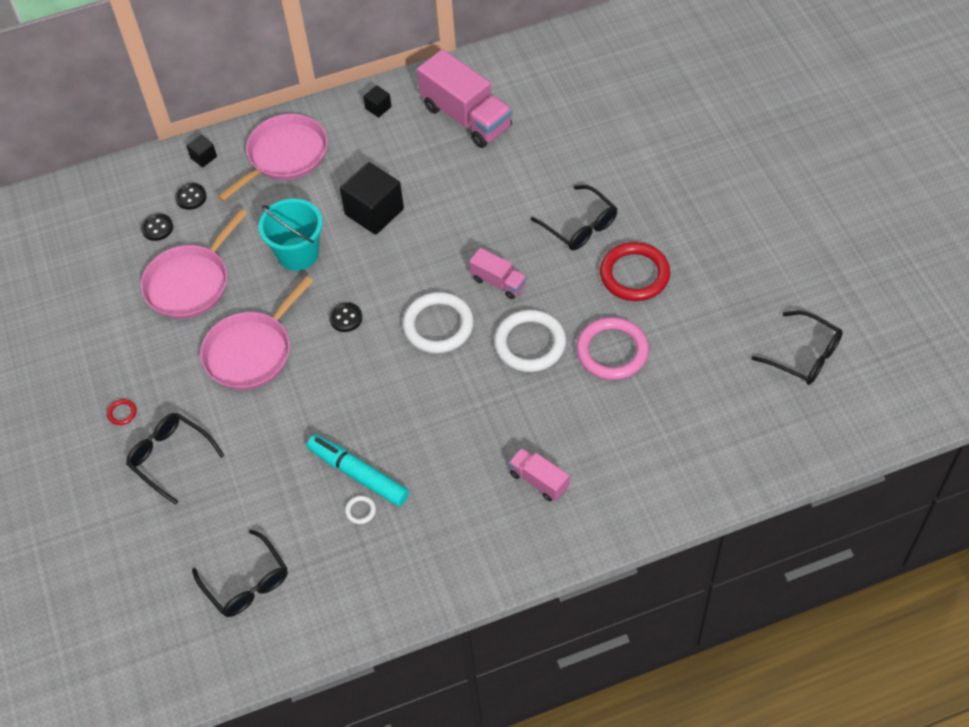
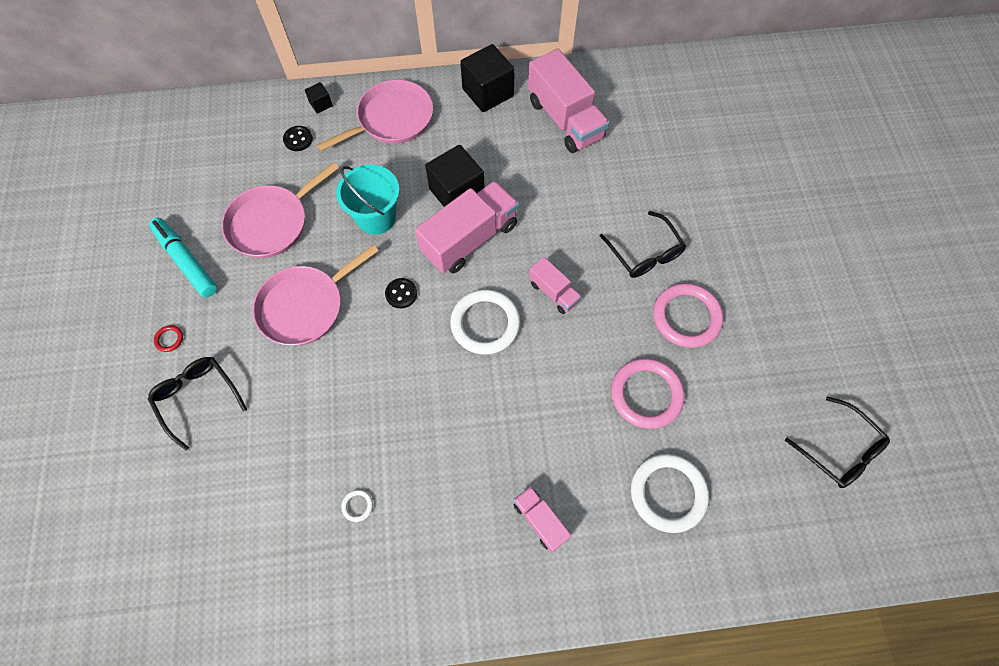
camera: 10 degrees right, 10 degrees up
(157, 228) = (260, 162): black button -> none
(246, 583) = (225, 556): black glasses -> none
(358, 474) = (366, 464): turquoise marker -> turquoise marker (186, 261)
(378, 108) = (488, 92): black cube -> black cube, size x2.14
(400, 252) = (469, 239): none -> pink truck
(530, 344) = (568, 365): white ring -> white ring (668, 493)
(634, 274) = (686, 317): red ring -> pink ring

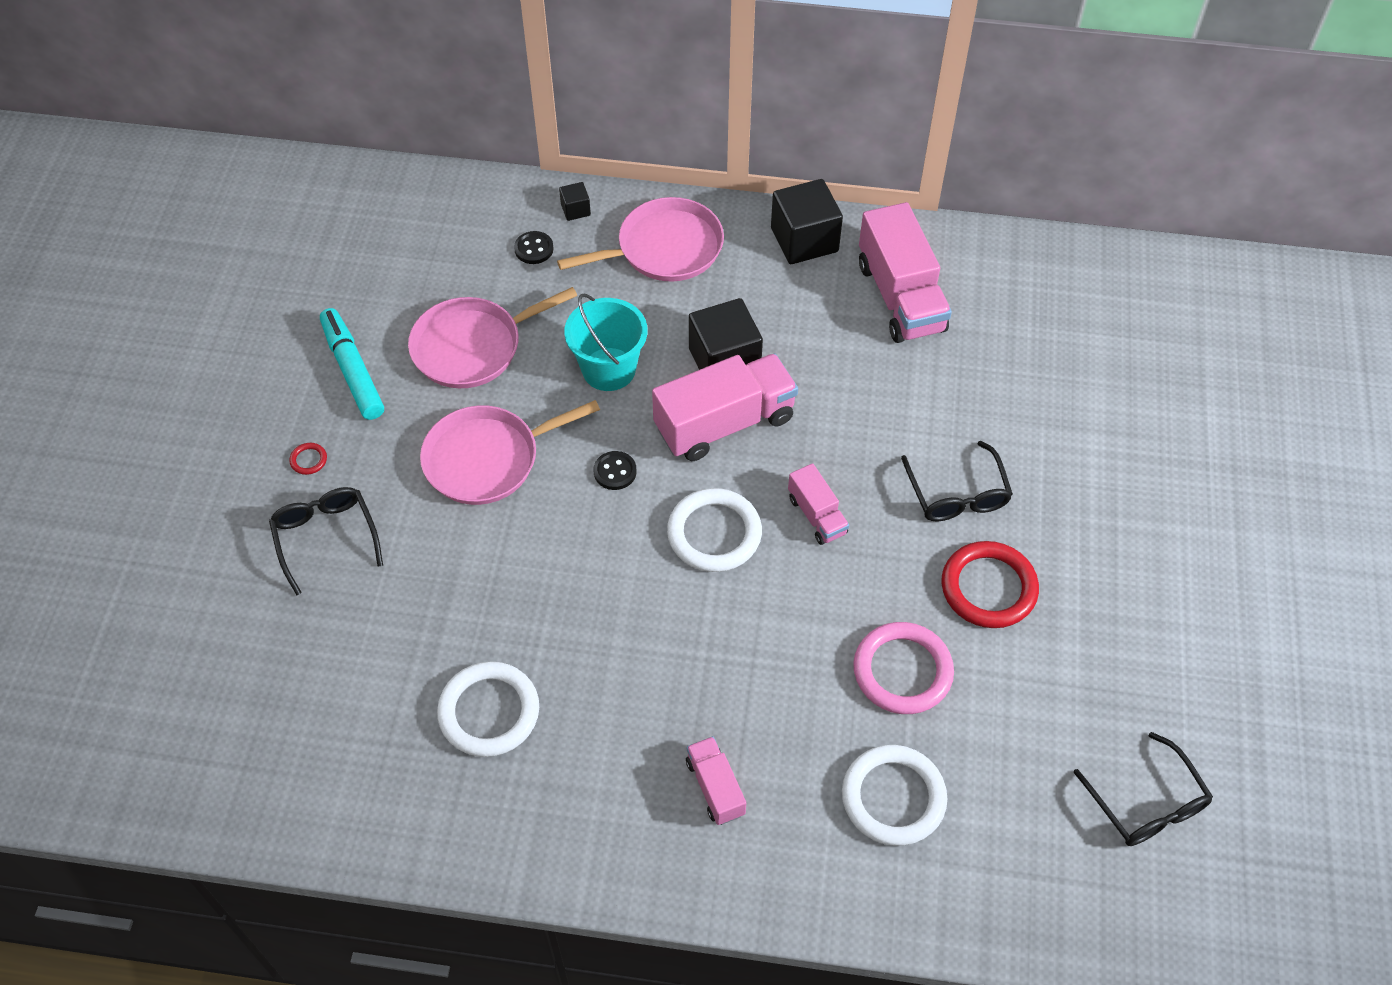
camera: 15 degrees right, 10 degrees down
(357, 506) = (489, 712): white ring -> white ring, size x2.47
(686, 317) = (988, 588): pink ring -> red ring

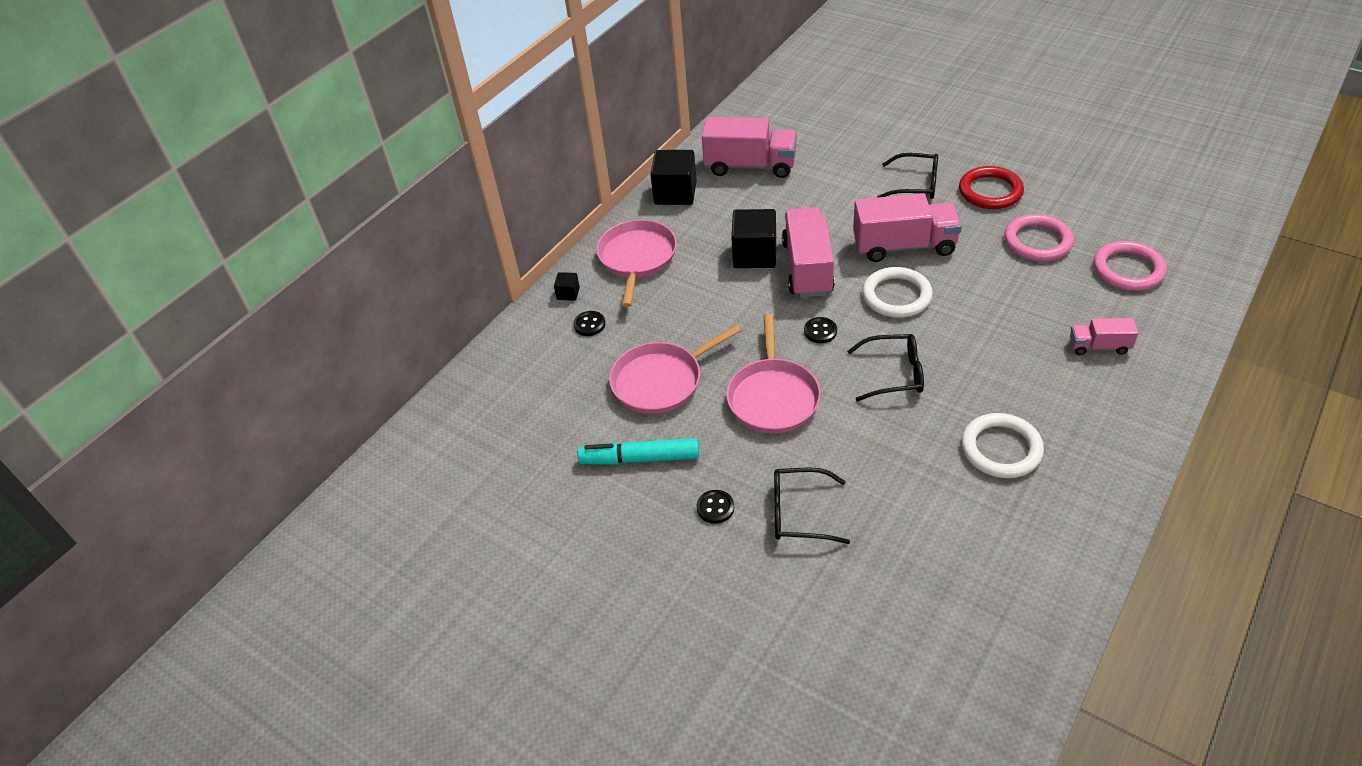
camera: 60 degrees left, 10 degrees down
(308, 460) = (715, 508): red ring -> black button
(472, 347) = (661, 381): pink pan -> pink pan turned 60 degrees clockwise
(609, 369) = (727, 312): turquoise bucket -> none
(817, 515) = (904, 246): pink truck -> pink truck, size x1.91
(893, 797) = (1128, 270): white ring -> pink ring
(1146, 803) = (1158, 175): black glasses -> black glasses (894, 374)

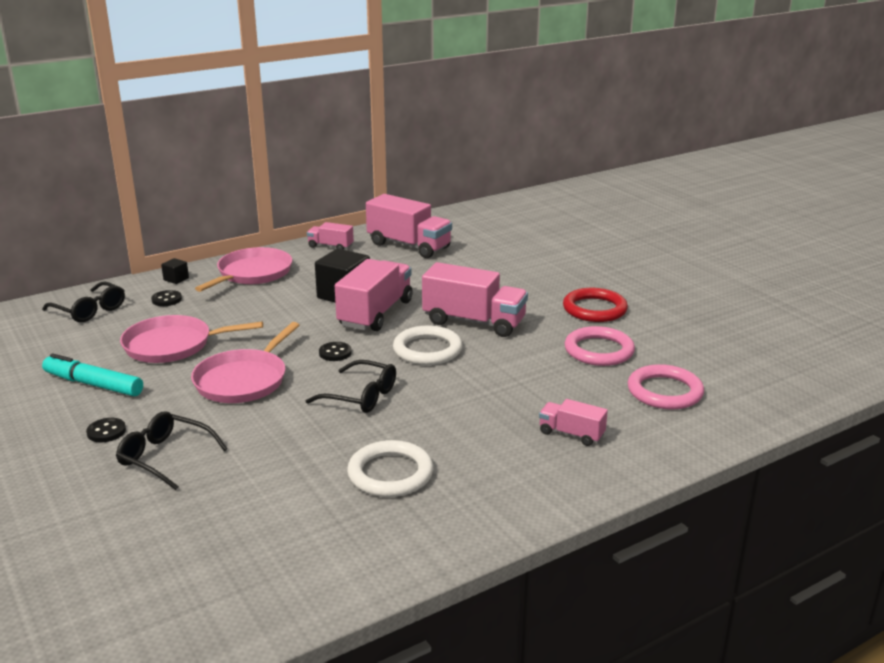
camera: 20 degrees right, 20 degrees down
(675, 193) = (330, 246): black cube -> pink truck
(915, 185) = (532, 289): black glasses -> black glasses (90, 310)

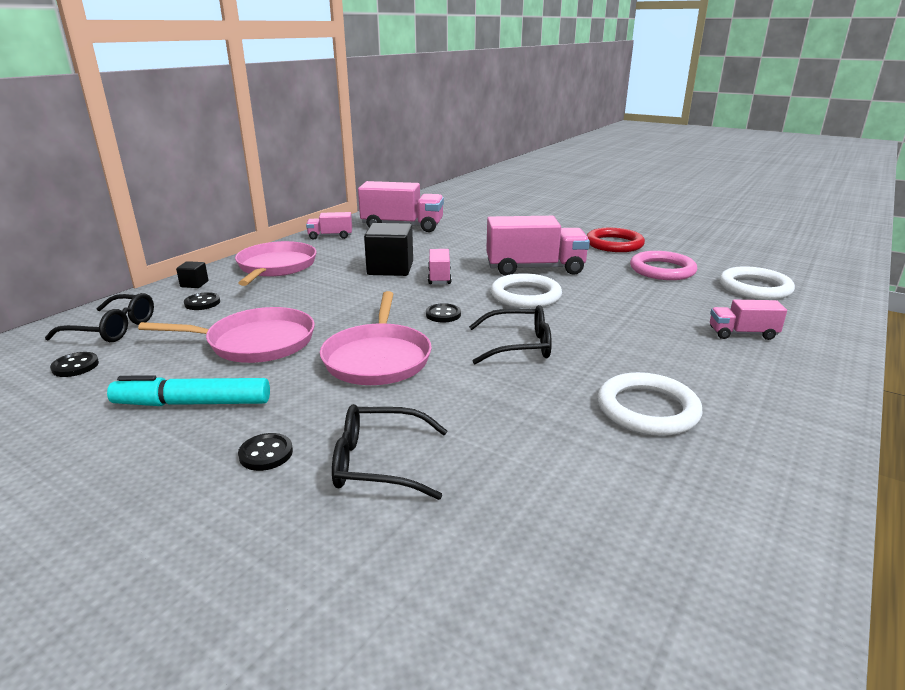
camera: 25 degrees left, 0 degrees up
(46, 337) = (75, 366): none -> black button
(173, 345) = (256, 342): pink pan -> pink pan turned 150 degrees counterclockwise
(375, 313) = (439, 277): pink truck -> pink truck, size x0.52
(664, 392) = (755, 288): pink ring -> white ring

